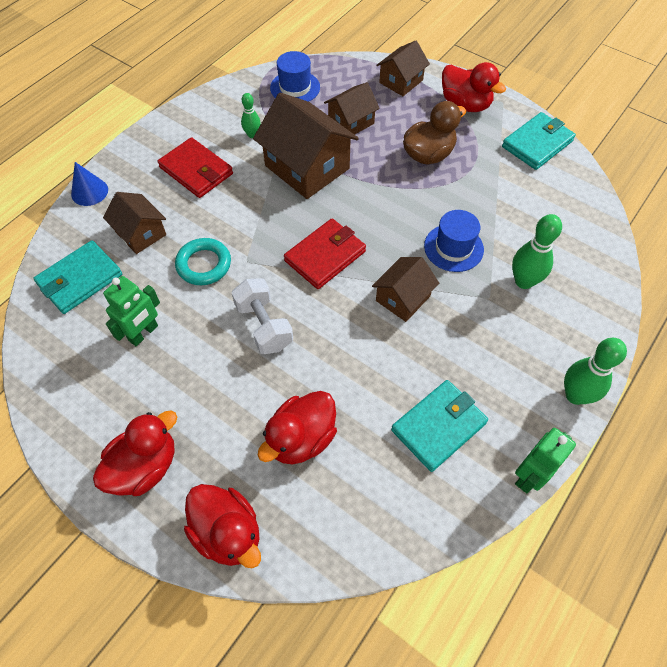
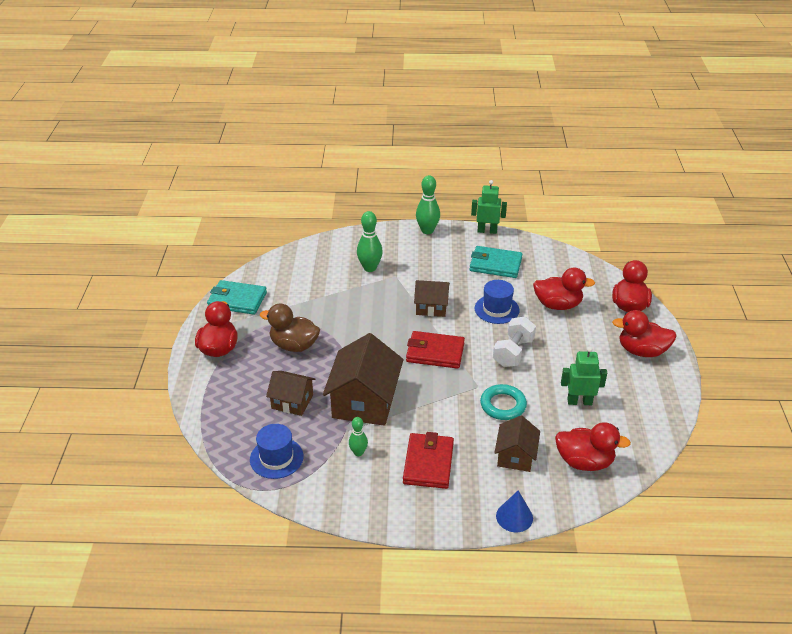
camera: 125 degrees left, 20 degrees down
(80, 279) = (584, 462): turquoise wallet -> red duck
(401, 81) = (216, 395): brown house -> none
(453, 248) = (371, 302): blue hat -> blue hat (496, 309)

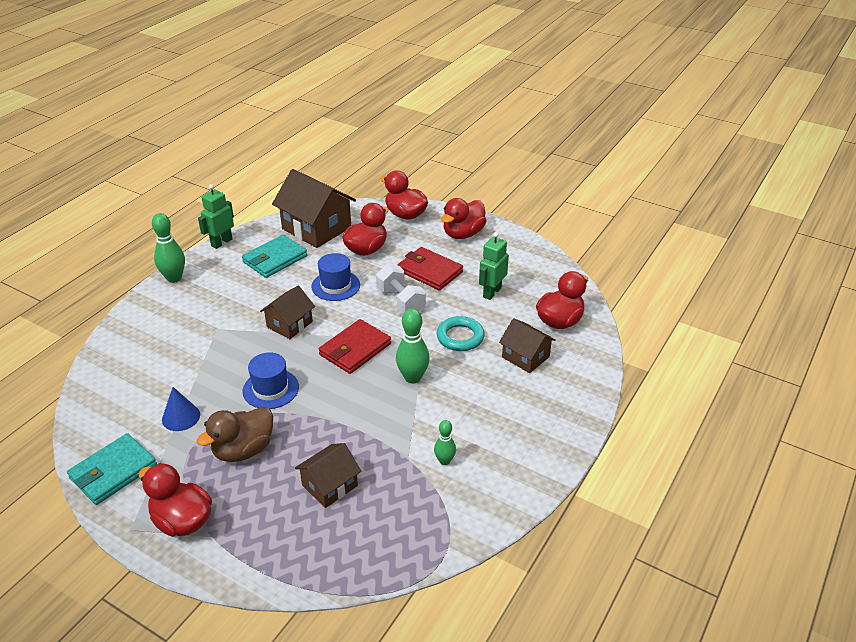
camera: 60 degrees left, 0 degrees up
(276, 458) = (403, 531): blue hat -> blue hat (271, 389)
(364, 401) = (378, 427): brown house -> brown house (316, 228)
(370, 268) = (183, 341): green bowling pin -> green bowling pin (412, 377)
(428, 463) = (495, 416): red wallet -> red wallet (430, 271)
(514, 517) = (593, 389): blue cone -> blue cone (181, 417)

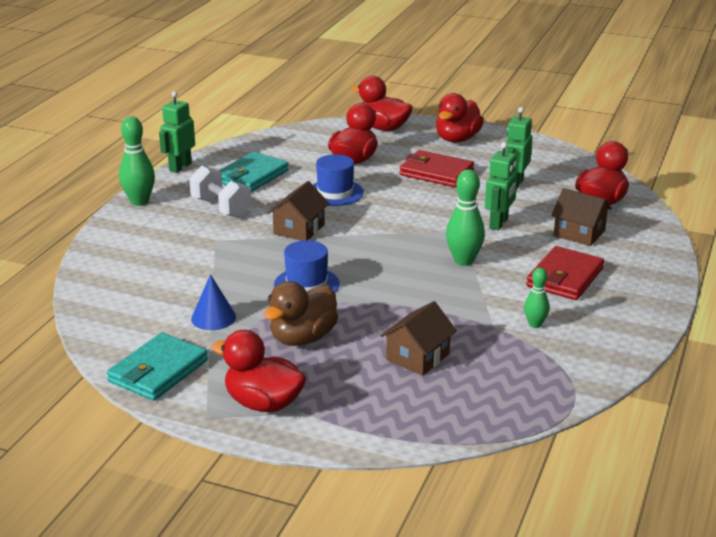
camera: 10 degrees left, 10 degrees down
(316, 228) = (286, 146): brown house -> none
(355, 349) = (386, 243): red wallet -> red wallet (564, 277)
(401, 301) = (417, 200): white dumbbell -> white dumbbell (221, 208)
(460, 337) = (499, 223): turquoise ring -> green robot

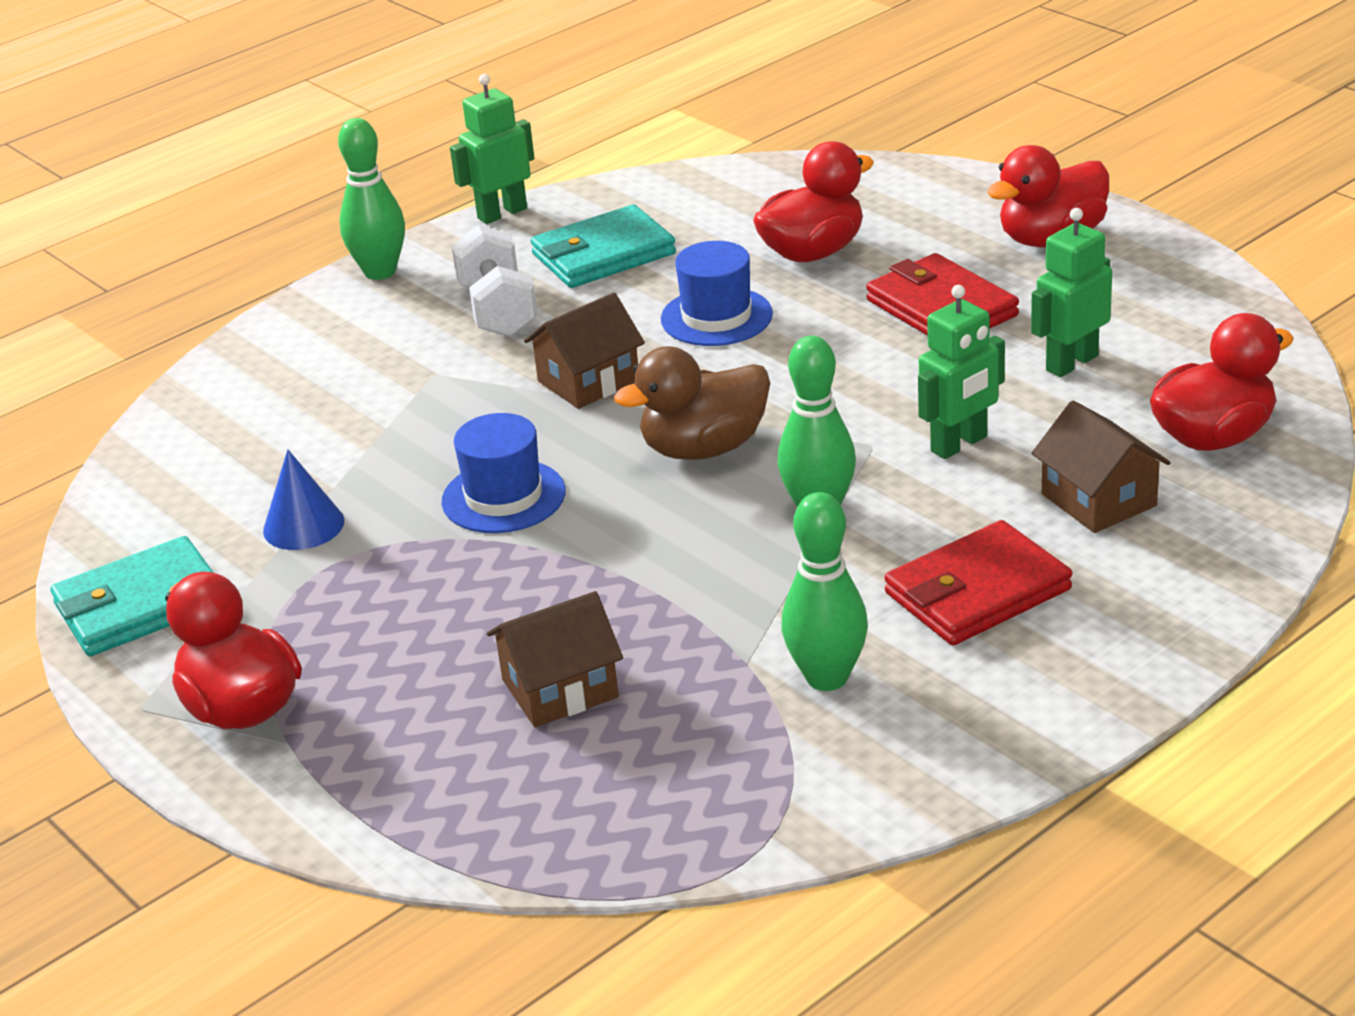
camera: 30 degrees right, 5 degrees up
(303, 338) = (407, 601): brown duck -> brown duck (704, 448)
(383, 128) = (930, 190): red duck -> none
(535, 324) = (827, 677): green bowling pin -> green bowling pin, size x1.68

